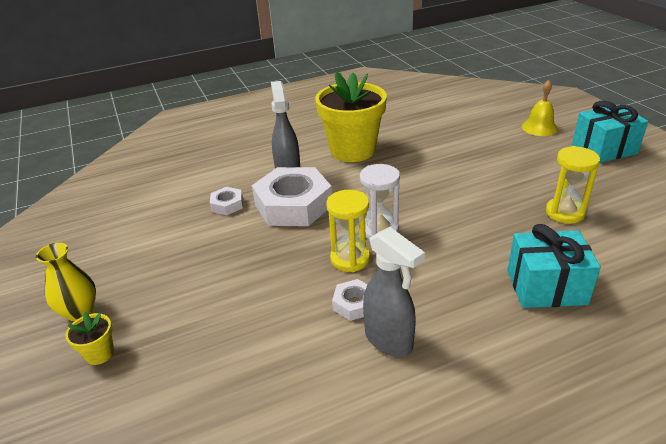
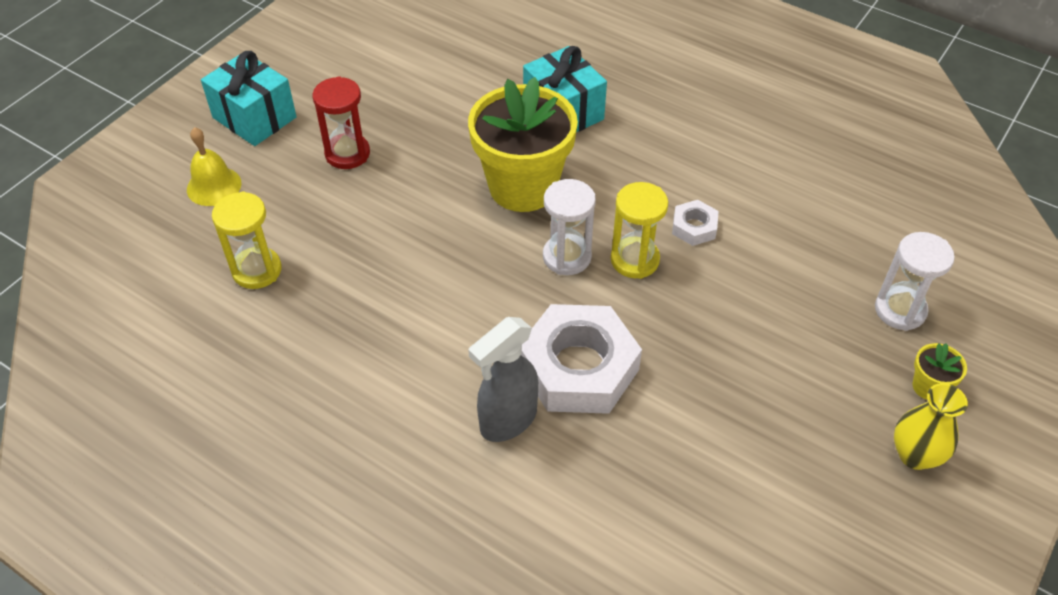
camera: 125 degrees left, 15 degrees up
(163, 384) = (900, 310): none -> white hourglass
(227, 205) = (633, 447): white nut -> none
(352, 150) = (394, 372): yellow flower pot -> yellow flower pot (523, 187)
(389, 340) = (714, 186): grey spray bottle -> none
(545, 173) = (347, 154): none -> red hourglass
(564, 213) = (428, 123): yellow hourglass -> yellow hourglass (257, 270)

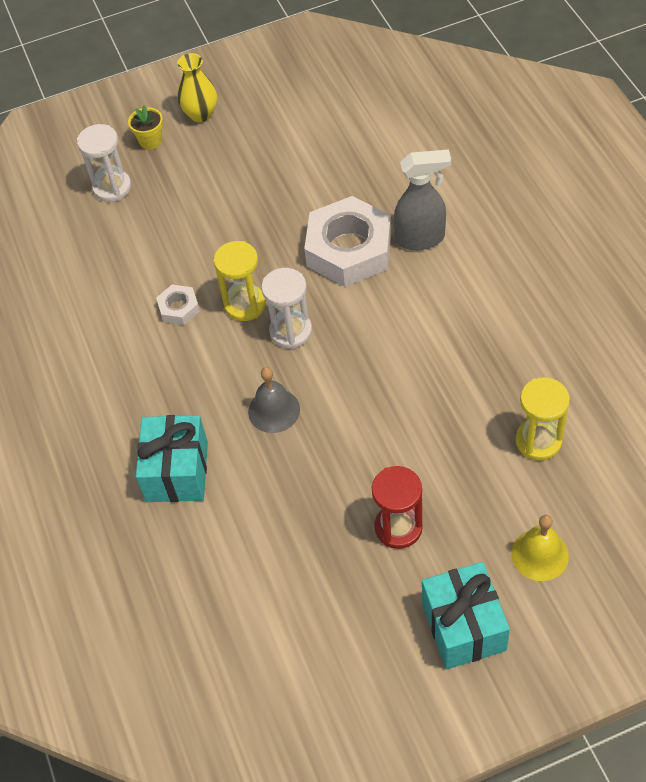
camera: 140 degrees left, 5 degrees up
(523, 187) = (274, 410): yellow flower pot -> grey bell

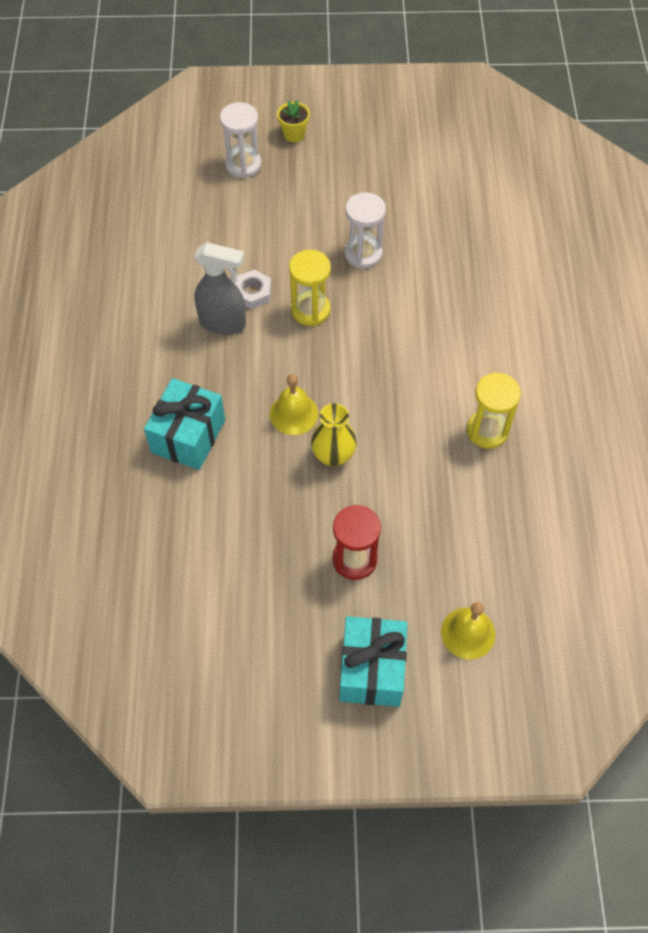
camera: 15 degrees right, 5 degrees up
(201, 114) = (347, 125): yellow vase -> yellow vase (333, 455)
(274, 410) = (294, 414): grey bell -> yellow bell
(291, 331) = (339, 349): white hourglass -> white hourglass (363, 254)
(349, 249) = (423, 293): white nut -> none
(421, 239) = (491, 307): grey spray bottle -> grey spray bottle (223, 323)
(538, 441) = (513, 530): yellow hourglass -> yellow hourglass (487, 431)

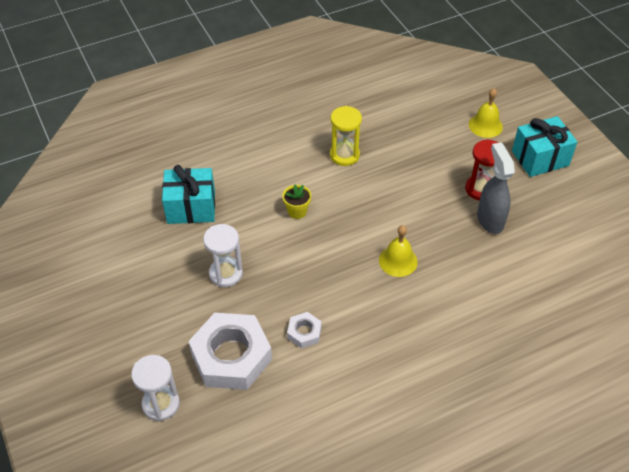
camera: 115 degrees left, 10 degrees down
(188, 436) = (458, 317): turquoise gift -> turquoise gift (191, 207)
(223, 323) = (346, 340): grey spray bottle -> grey spray bottle (490, 220)
(261, 227) = (231, 356): none -> white nut
(294, 134) = (104, 378): yellow flower pot -> yellow flower pot (297, 211)
(310, 310) = (300, 287): yellow hourglass -> none
(333, 455) = (416, 226): yellow vase -> none

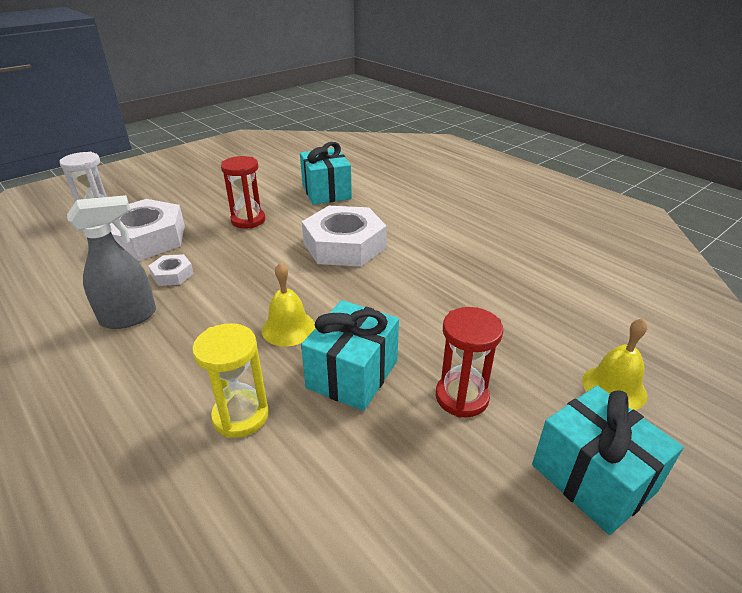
camera: 75 degrees right, 15 degrees down
(226, 274) = (248, 220): white hourglass -> red hourglass
(297, 211) = (344, 245): yellow flower pot -> white nut
(344, 155) = (449, 263): yellow hourglass -> yellow hourglass (240, 416)
(452, 234) = (352, 374): none -> turquoise gift
(490, 220) = (399, 417): grey spray bottle -> grey spray bottle (130, 317)

